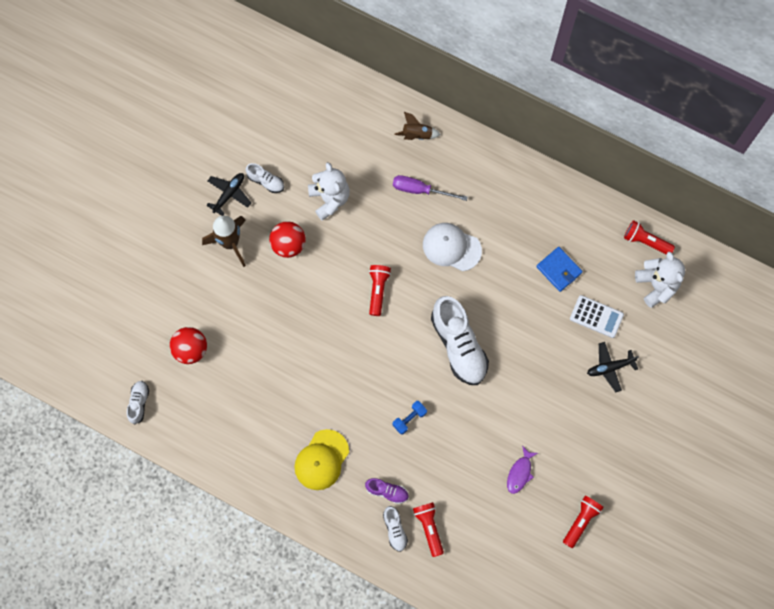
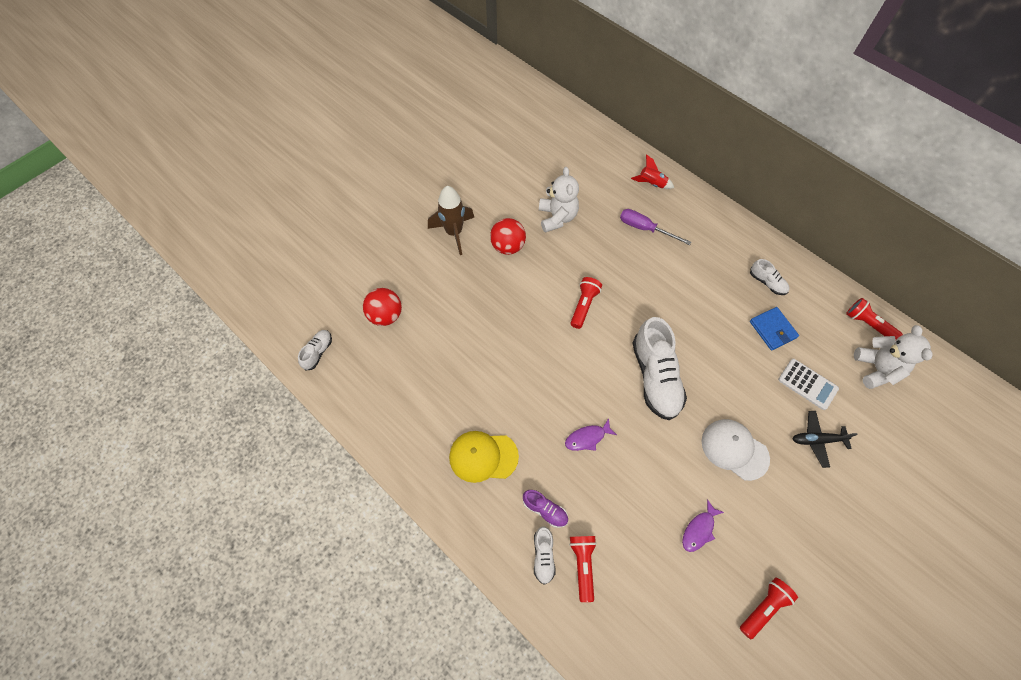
camera: 15 degrees right, 10 degrees down
(229, 194) = (466, 193): black plane -> none
(266, 181) = (502, 190): white shoe -> white shoe (767, 282)
(321, 460) = (483, 456): yellow cap -> yellow cap turned 45 degrees clockwise
(409, 419) = (587, 438): blue dumbbell -> purple fish
(417, 135) = (651, 184): brown rocket -> red rocket
(451, 247) = (665, 284): white cap -> white cap (734, 449)

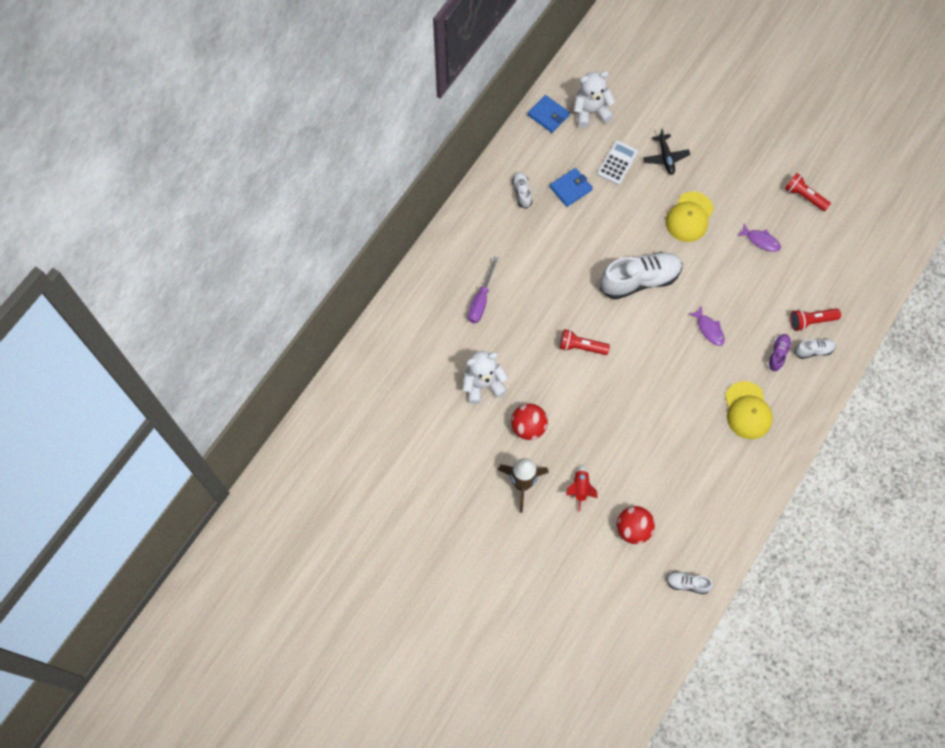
camera: 100 degrees left, 5 degrees up
(651, 184) = (423, 298): red rocket -> red rocket (580, 489)
(734, 449) = (689, 217): white cap -> yellow cap
(767, 282) = (522, 192): white shoe -> white shoe turned 45 degrees counterclockwise
(868, 324) = (548, 115): red flashlight -> blue wallet

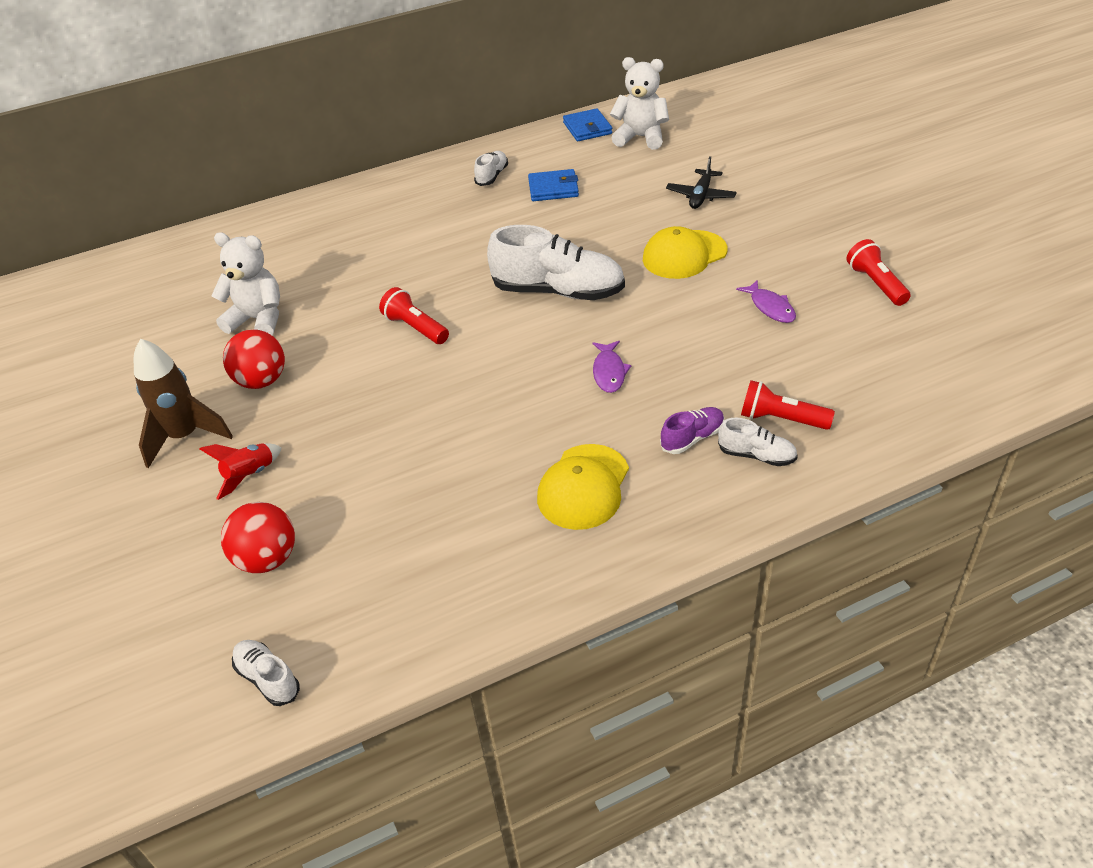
camera: 35 degrees right, 25 degrees down
(481, 300) = (345, 246): purple screwdriver -> none
(617, 163) = (633, 184): white calculator -> none

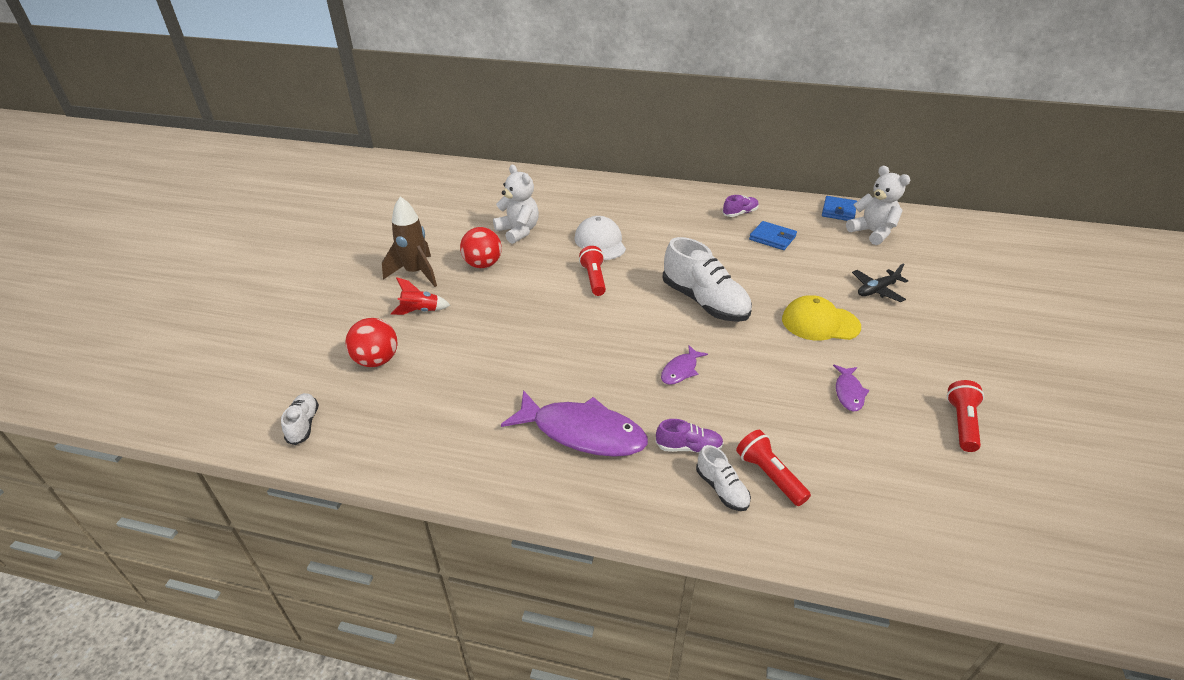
camera: 35 degrees right, 5 degrees down
(375, 283) = (600, 242): none -> white cap
(492, 176) = (740, 213): white shoe -> purple shoe
(583, 487) = (582, 432): yellow cap -> purple fish

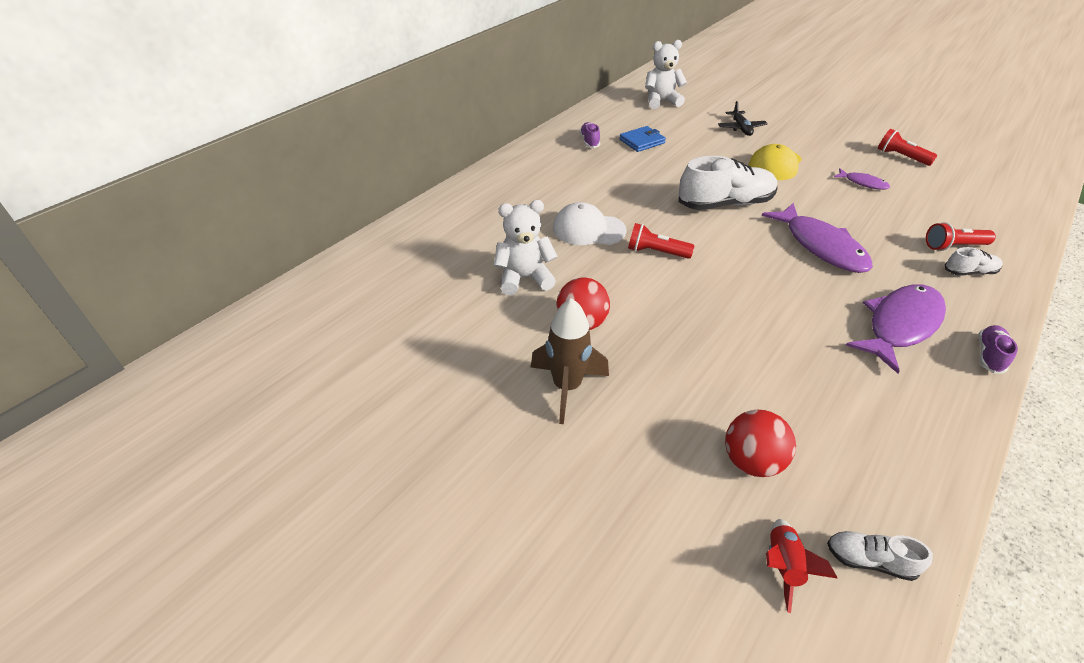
camera: 65 degrees left, 5 degrees up
(420, 311) = (658, 399): red rocket -> red rocket (782, 566)
(681, 370) = (821, 246): purple fish -> purple fish, size x2.05
(688, 447) = (921, 273): purple shoe -> purple shoe (989, 355)
(838, 211) = (619, 101): blue wallet -> none

